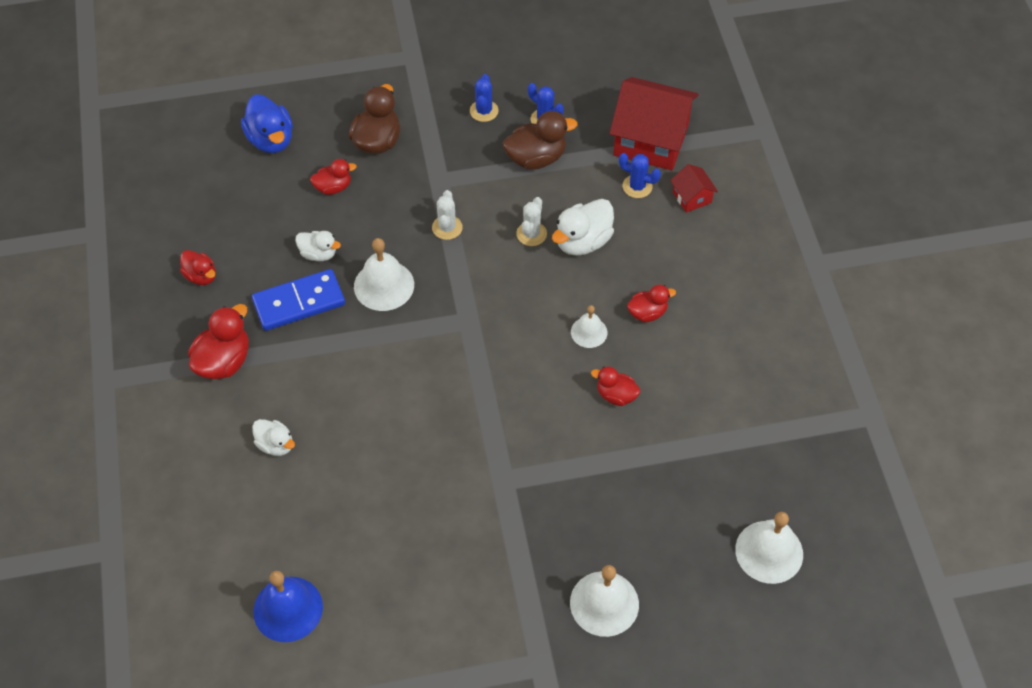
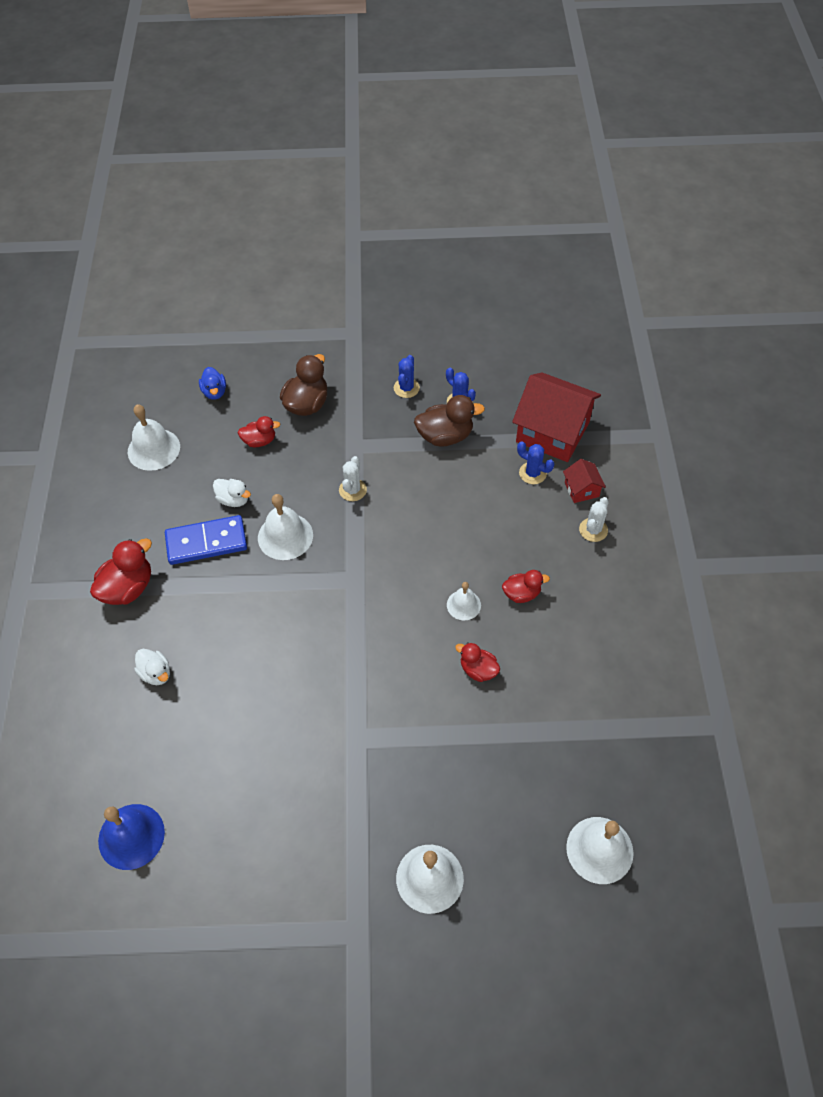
camera: 10 degrees right, 0 degrees up
(201, 276) = (126, 507): red duck -> none
(217, 210) = (153, 449): none -> white bell
(271, 140) = (214, 392): blue duck -> blue duck, size x0.61
(531, 234) = (428, 505): white cactus -> white cactus (593, 530)
(583, 241) = (473, 518): white duck -> none

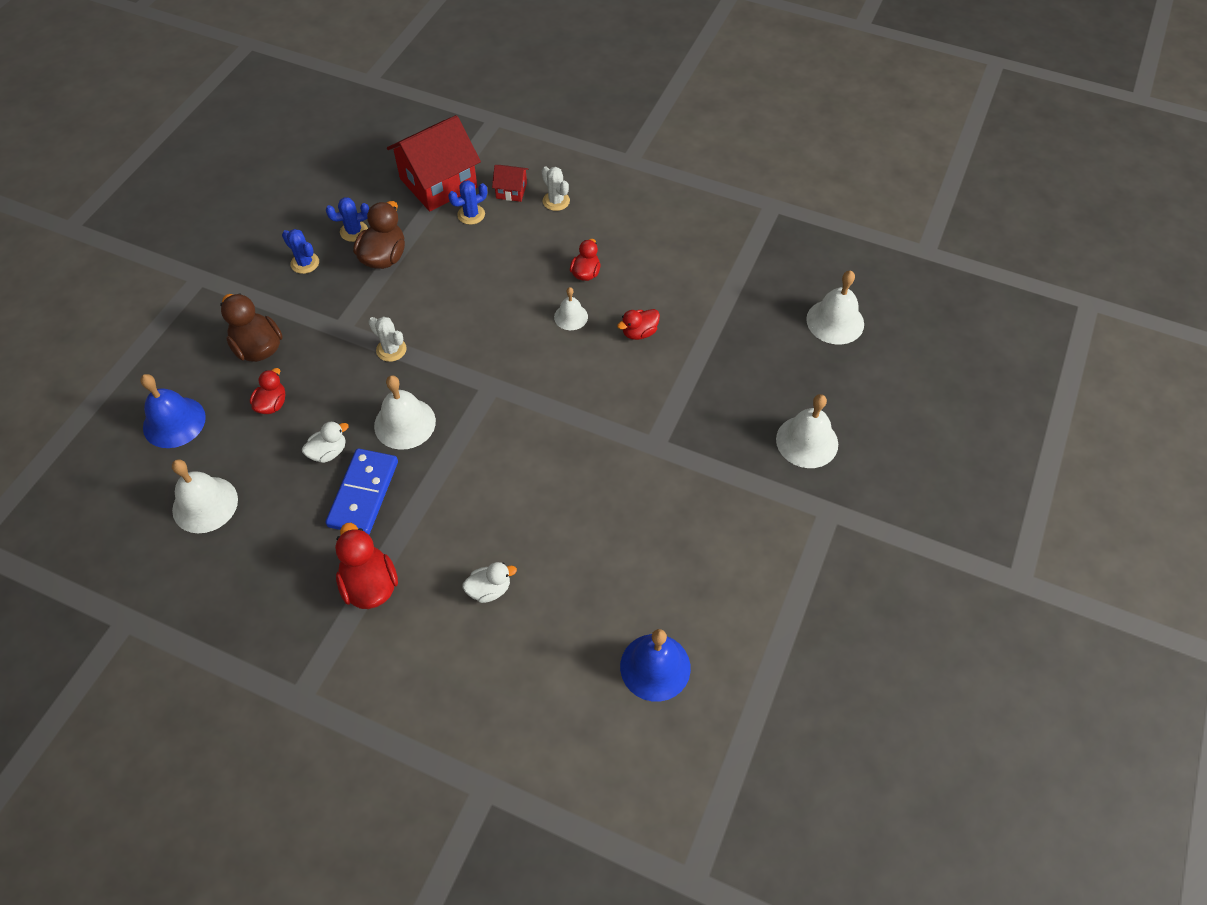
camera: 65 degrees left, 0 degrees up
(214, 392) = (174, 422): blue duck -> blue bell

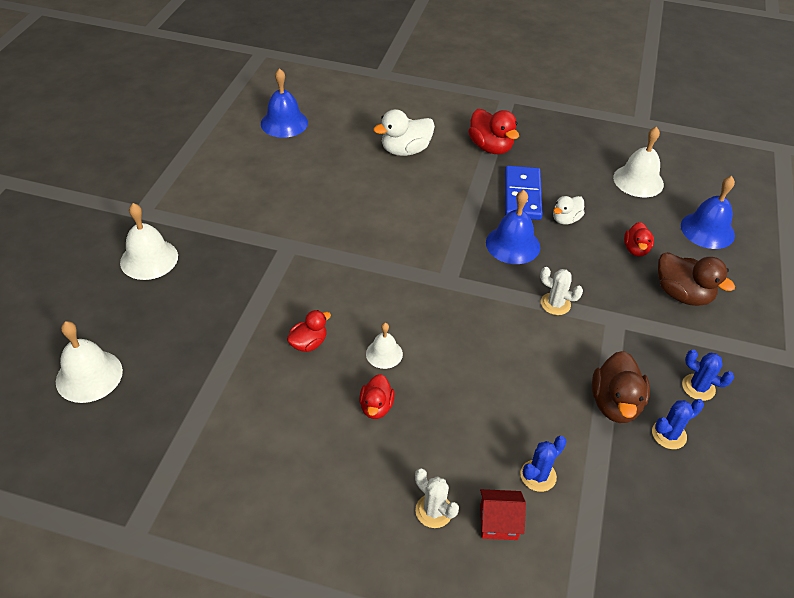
camera: 170 degrees right, 10 degrees down
(405, 423) = (513, 244): white bell -> blue bell
(438, 183) = (601, 523): red house -> none
(489, 589) = (405, 150): white duck -> white duck, size x1.63

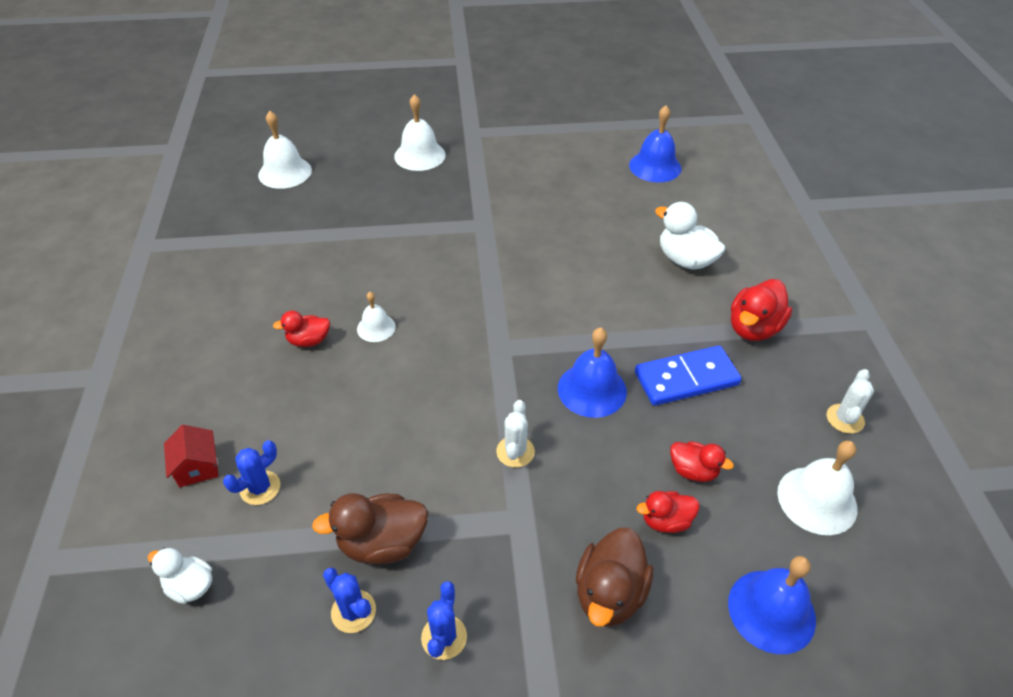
camera: 70 degrees right, 0 degrees up
(308, 343) = (367, 274): red duck -> red duck (693, 471)
(434, 511) = (201, 414): white cactus -> white cactus (845, 419)
(538, 476) = (260, 488): blue cactus -> blue cactus turned 75 degrees counterclockwise
(565, 219) = (672, 431): white duck -> white duck (190, 586)

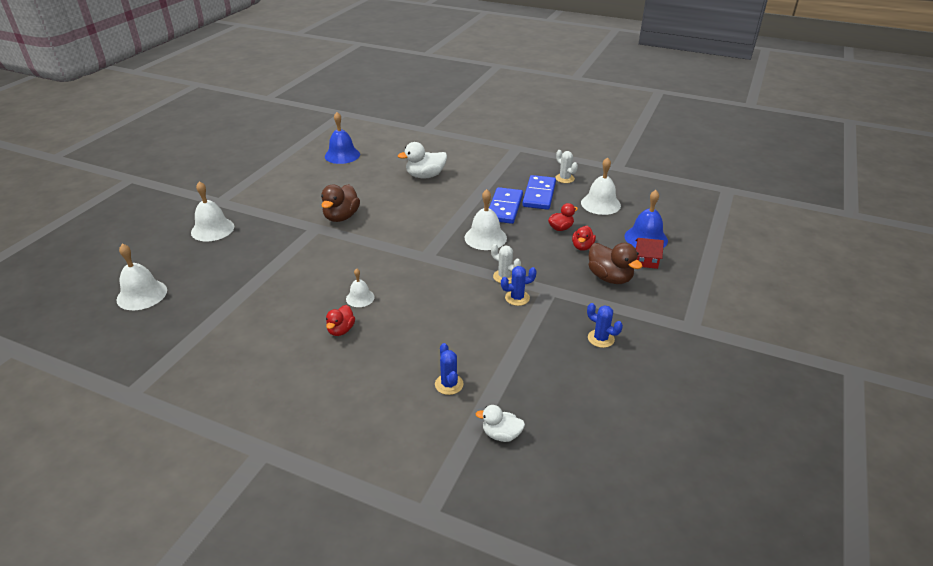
camera: 60 degrees left, 10 degrees down
(190, 586) = (501, 434): white duck -> white duck turned 45 degrees clockwise
(197, 467) = (406, 411): red house -> red house (646, 261)
(353, 611) = (565, 367): blue cactus -> blue cactus (517, 298)
(382, 543) = (528, 343): brown duck -> brown duck (341, 217)
(592, 389) = (485, 237): blue bell -> white bell
(753, 328) = (491, 177): red duck -> none
(762, 405) = (539, 194): none -> blue domino

